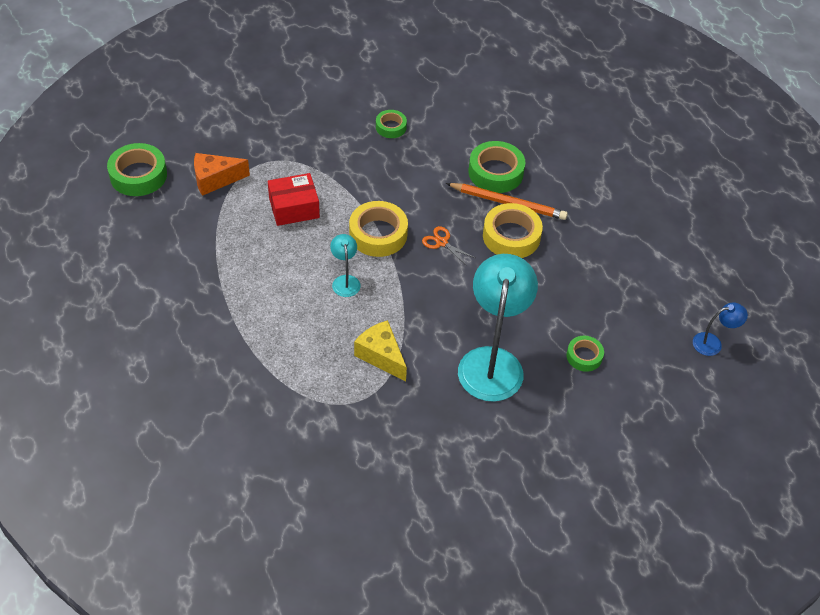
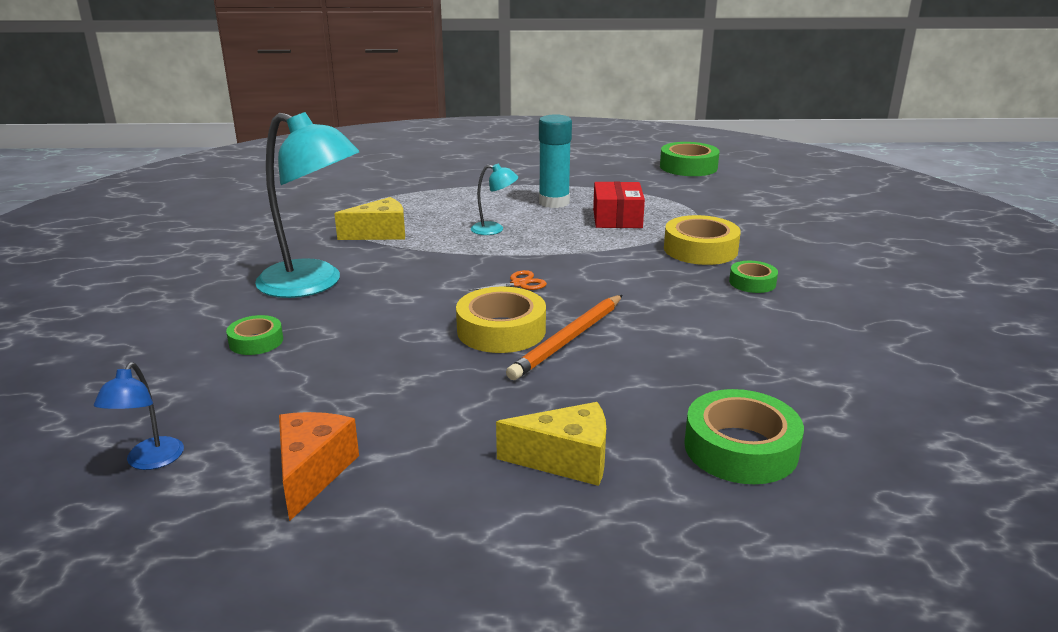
camera: 110 degrees right, 25 degrees down
(215, 180) = (673, 191): orange cheese -> orange cheese (312, 473)
(267, 255) = (554, 202): none -> turquoise glue stick
(378, 234) = (554, 252): yellow tape -> yellow tape (700, 249)
(495, 172) = (638, 341): green tape -> green tape (740, 448)
(622, 184) = (566, 460): none -> yellow cheese

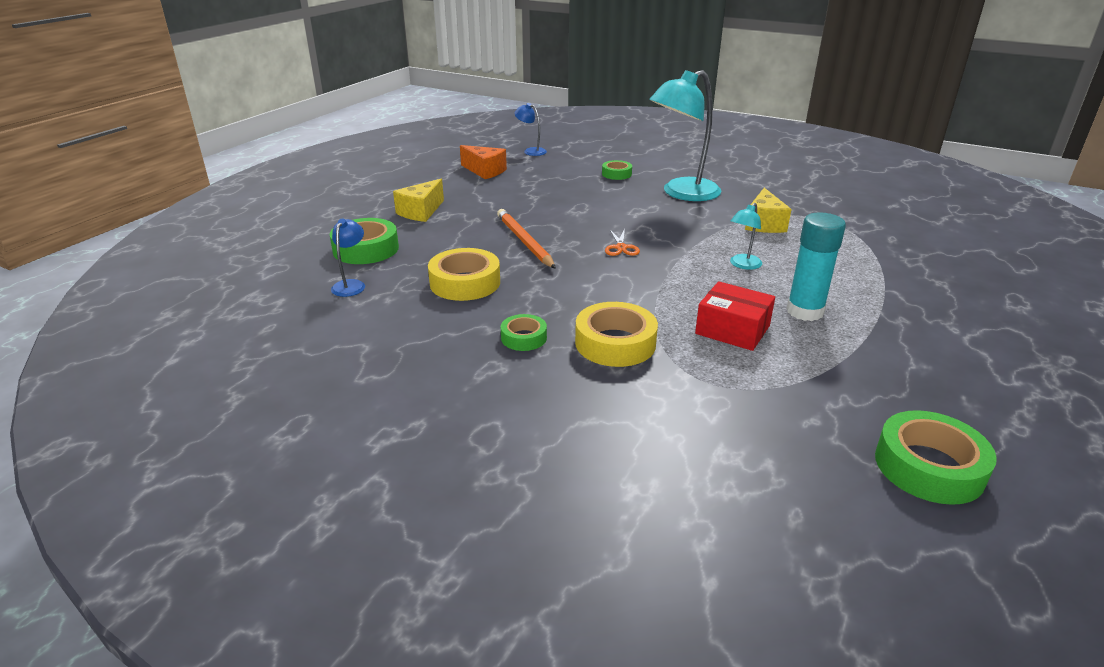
camera: 120 degrees right, 5 degrees up
(501, 330) = (559, 227): yellow tape -> yellow tape (465, 283)
(827, 410) = (351, 285): none -> blue lamp

